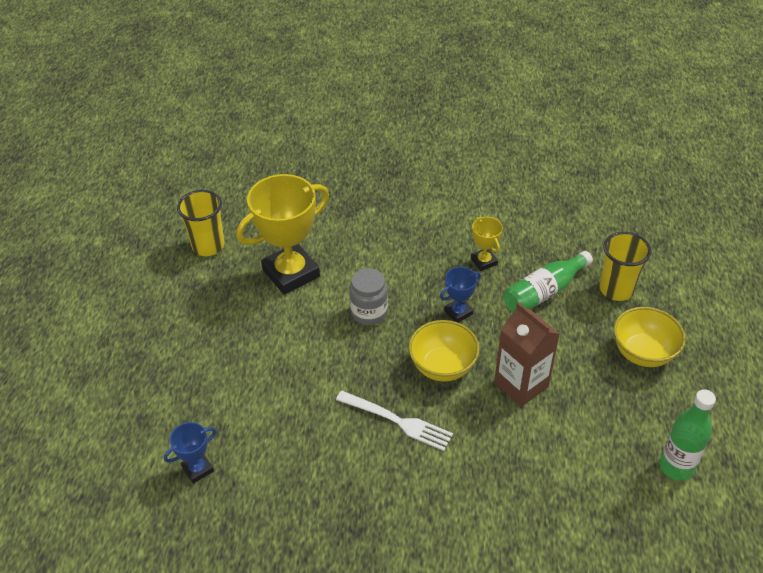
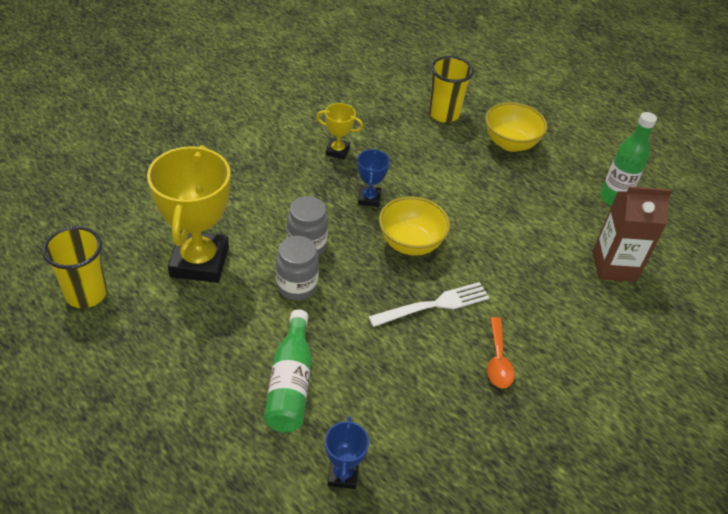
camera: 55 degrees left, 0 degrees up
(326, 334) = (297, 286): none -> grey jar
(387, 495) = (498, 360): none -> orange spoon
(521, 384) = (473, 216): brown carton -> brown carton (614, 266)
(544, 292) = (404, 145): green bottle -> green bottle (290, 383)

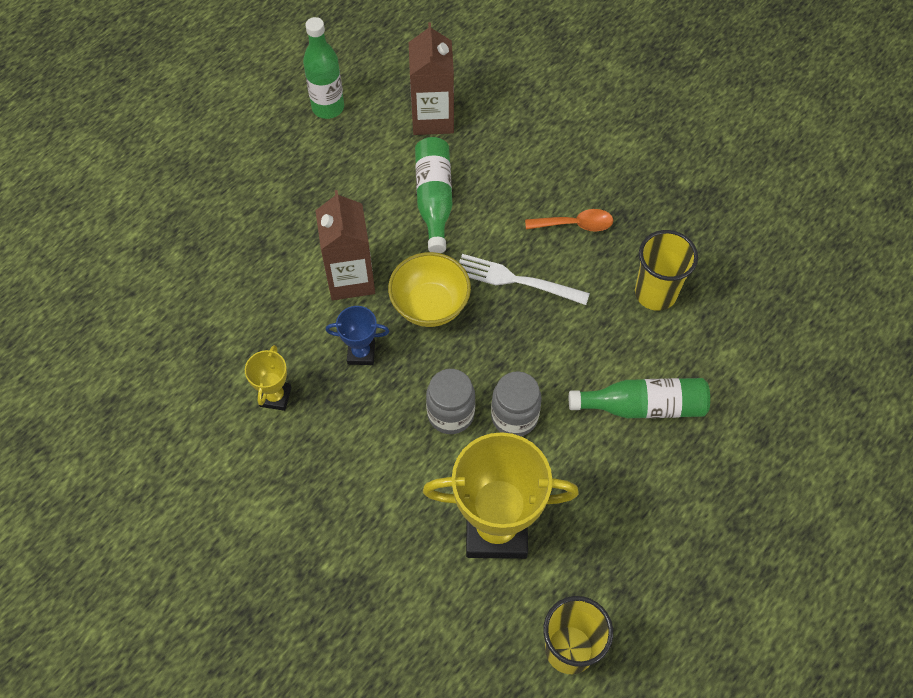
camera: 90 degrees left, 15 degrees up
(343, 474) = (730, 349): blue trophy -> none
(434, 305) = (515, 280): white fork -> white fork turned 45 degrees counterclockwise
(439, 198) = (350, 278): none -> brown carton
(443, 114) = (186, 275): yellow cup -> yellow cup (655, 293)
(510, 143) = (241, 203): yellow bowl -> none
(521, 257) = (434, 199): none -> green bottle

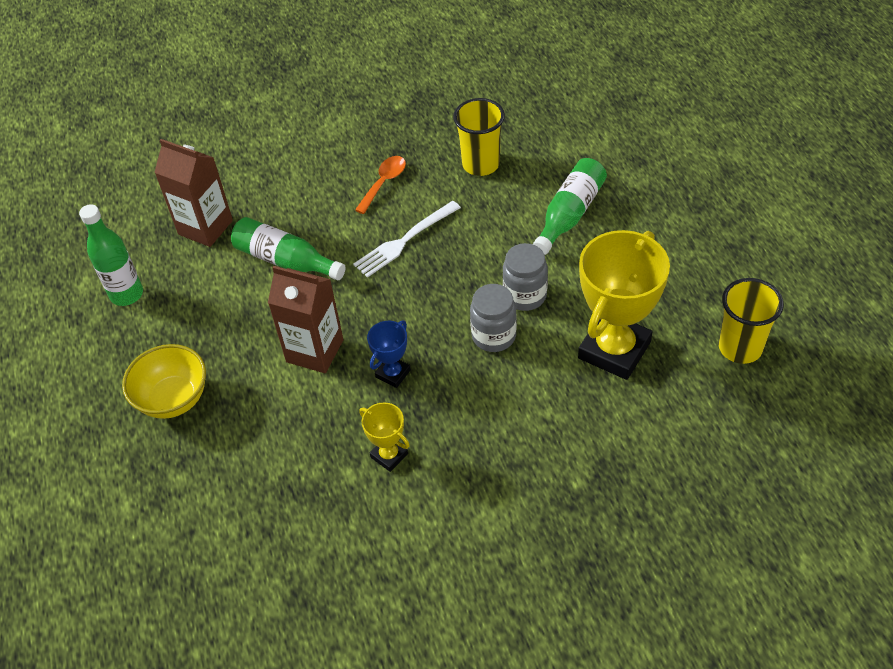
camera: 55 degrees left, 10 degrees down
(430, 305) = (384, 307): yellow bowl -> yellow bowl (174, 399)

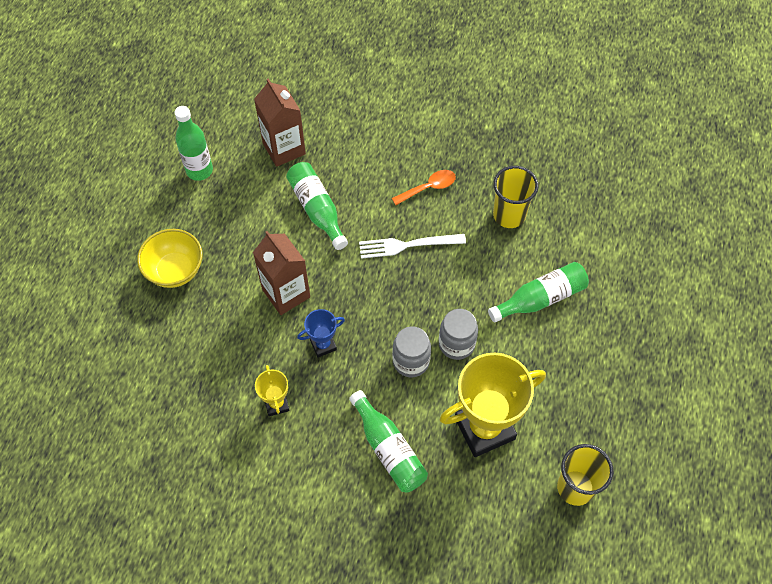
camera: 30 degrees right, 10 degrees up
(539, 425) = (389, 449): none -> green bottle

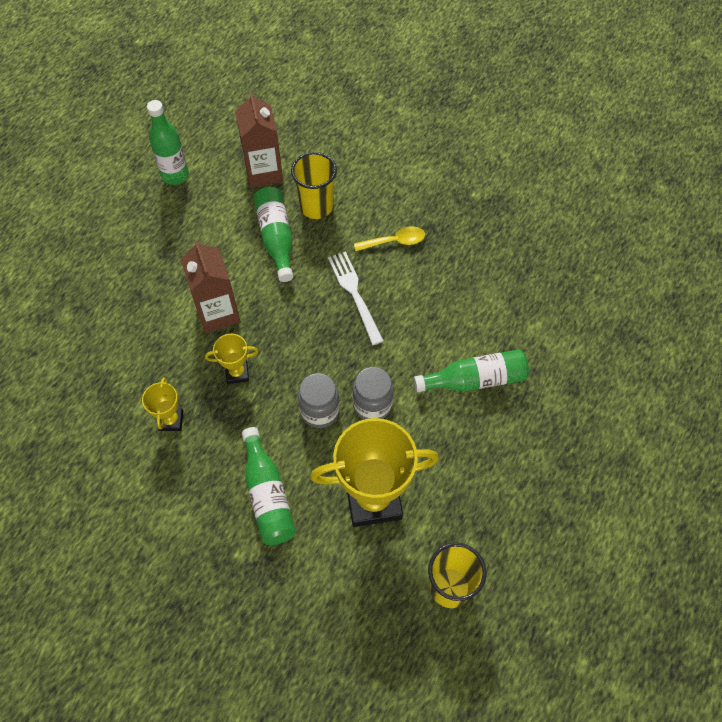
camera: 15 degrees right, 0 degrees up
(175, 270) = (119, 266): yellow bowl -> none
(323, 345) = (237, 373): blue trophy -> yellow trophy
(407, 245) = (354, 294): white fork -> white fork turned 60 degrees clockwise
(428, 188) = (394, 241): orange spoon -> yellow spoon
(509, 215) = (469, 287): yellow cup -> yellow cup (316, 207)

